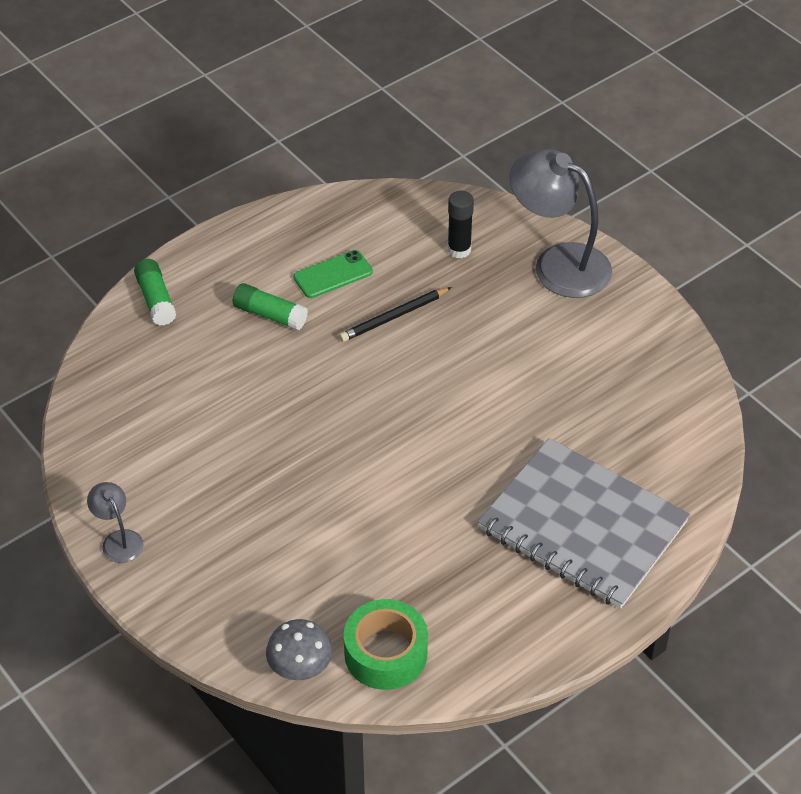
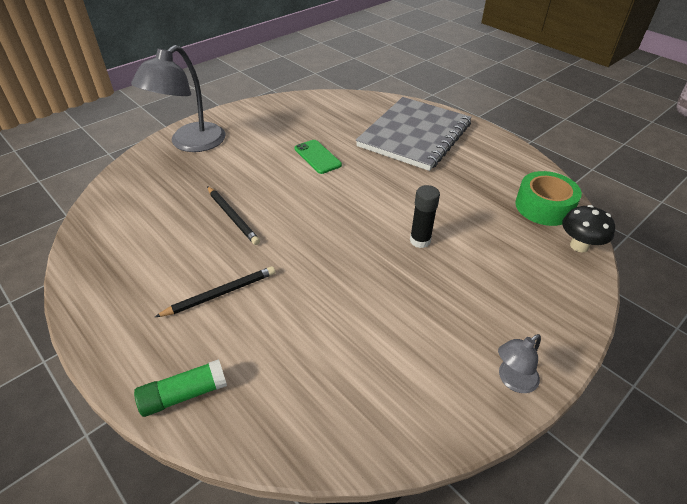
camera: 95 degrees left, 5 degrees down
(270, 315) = (220, 294): green glue stick -> black pencil
(300, 669) = (579, 246): grey mushroom -> black mushroom
(333, 274) = (175, 255): green phone -> green phone (317, 157)
(459, 250) = (164, 186): black glue stick -> black glue stick (420, 240)

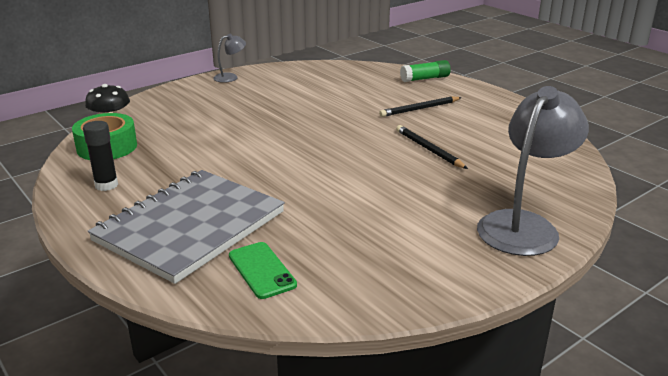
camera: 175 degrees left, 15 degrees down
(317, 157) = (339, 201): green phone -> green phone (262, 270)
(420, 240) = (250, 129): black glue stick -> black glue stick (106, 185)

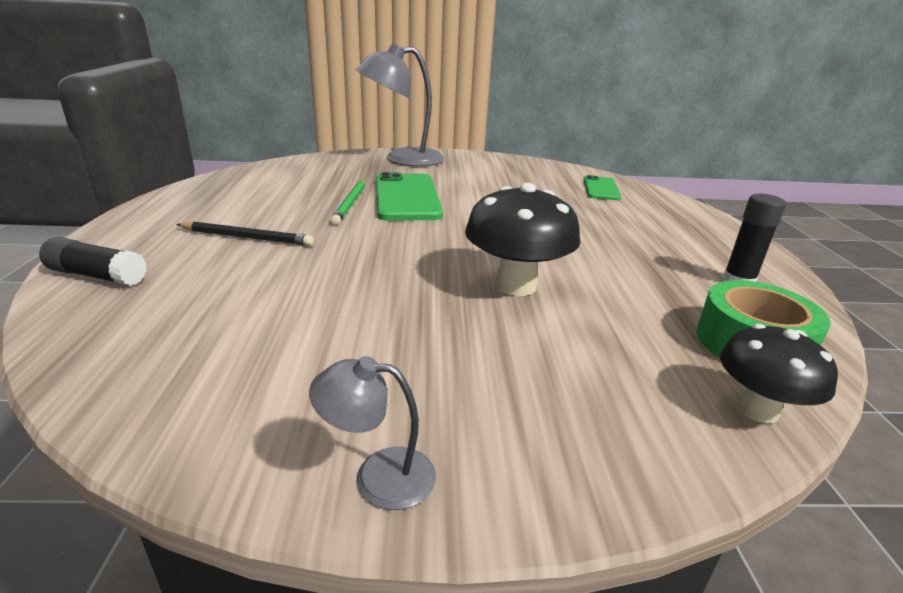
camera: 145 degrees left, 0 degrees up
(190, 226) = (644, 221): grey notebook -> none
(245, 135) = (516, 285): none -> black mushroom
(408, 171) = (406, 197): none -> green phone
(425, 79) = (97, 275): green glue stick -> black glue stick
(429, 149) = (350, 203): black pencil -> green pencil

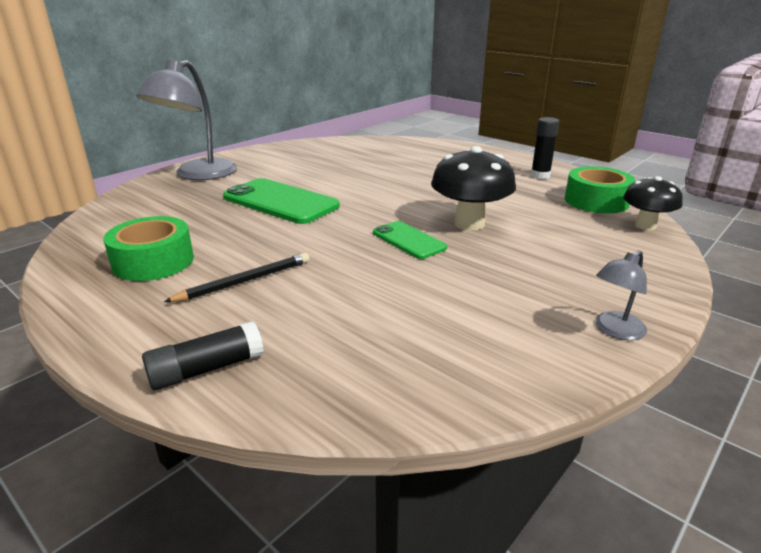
camera: 45 degrees left, 0 degrees up
(241, 201) = (153, 261): none -> green tape
(350, 203) = (252, 223): green pencil -> none
(601, 189) = (379, 148): green phone -> green phone (408, 240)

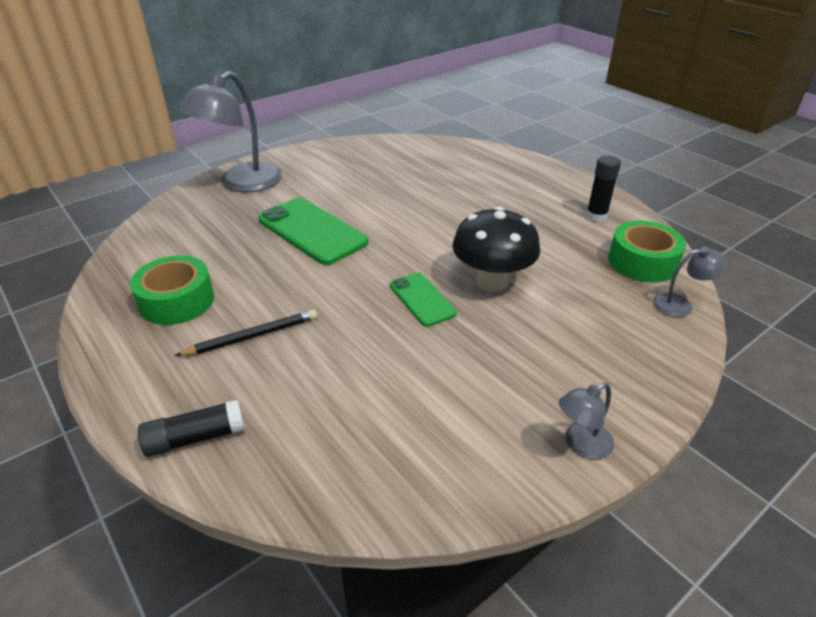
camera: 10 degrees right, 10 degrees up
(645, 225) = (680, 305): black mushroom -> grey lamp

